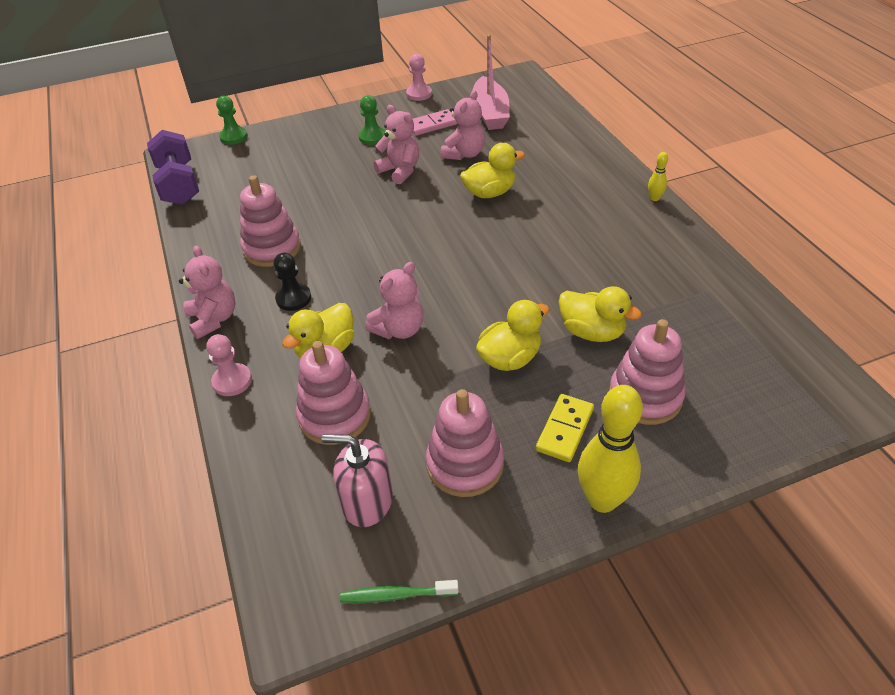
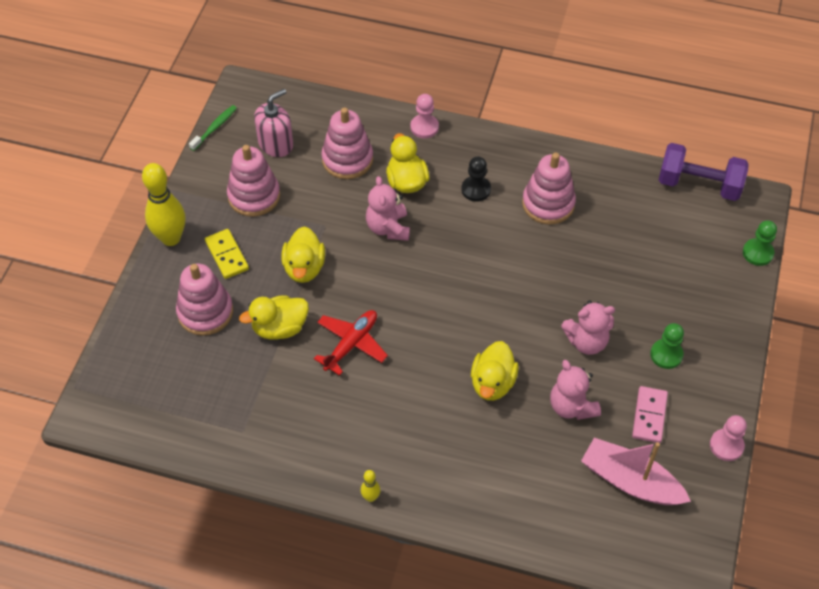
camera: 125 degrees right, 10 degrees up
(214, 319) = (494, 141): pink teddy bear -> none
(550, 279) = (351, 344): none -> red plane

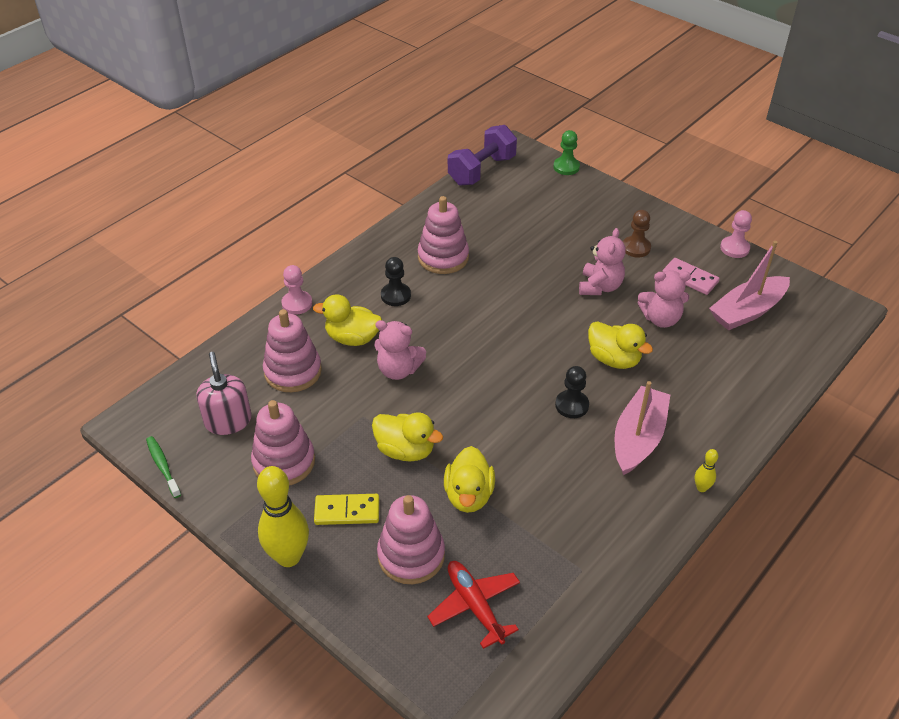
camera: 65 degrees left, 10 degrees down
(351, 344) = (520, 444): red plane -> red plane (475, 606)
(404, 431) = (638, 438): none -> pink boat
(416, 368) = (572, 405): none -> black pawn
(666, 355) = (636, 248): green pawn -> brown pawn

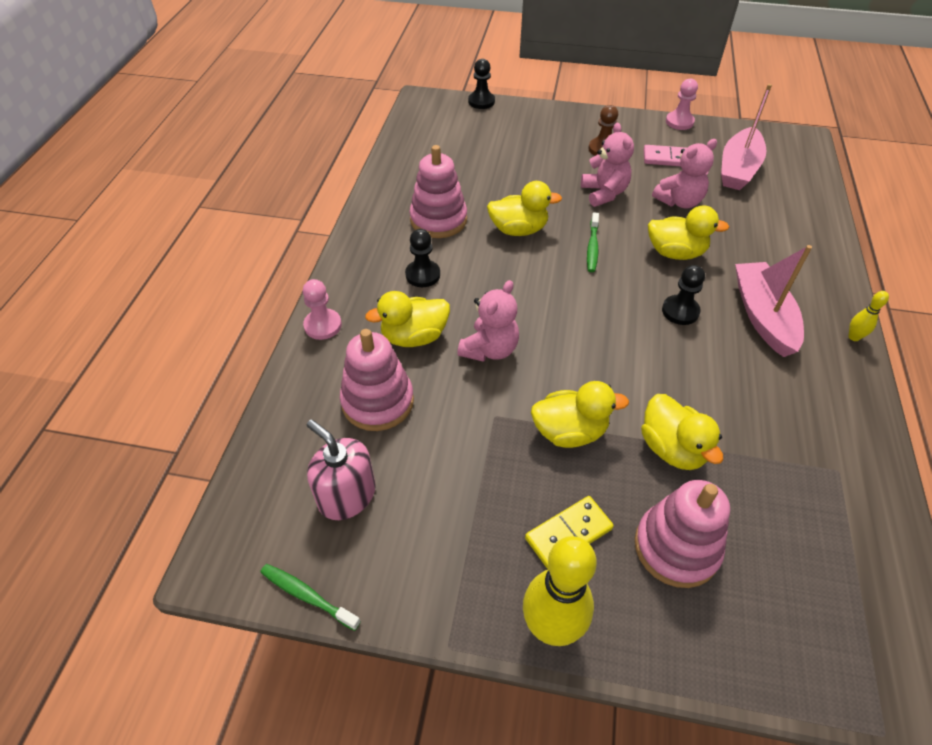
camera: 30 degrees left, 5 degrees up
(284, 462) = (451, 512): pink stacking toy -> none
(398, 370) = (489, 349): pink teddy bear -> pink teddy bear turned 45 degrees counterclockwise
(475, 606) = (785, 568): red plane -> none
(482, 170) = (407, 128): purple dumbbell -> none
(499, 289) = (518, 230): none -> yellow duck
(547, 327) = (592, 247): none -> green toothbrush
(566, 167) = (481, 101): green pawn -> black pawn

